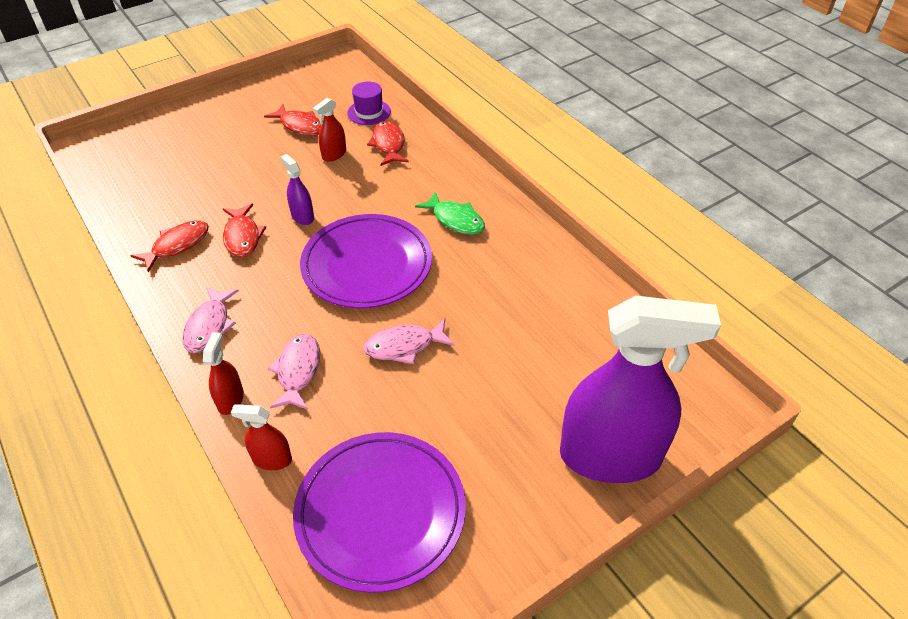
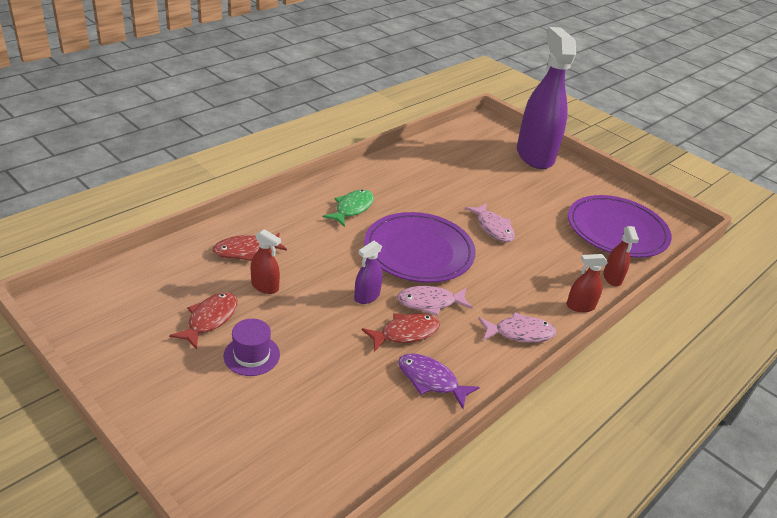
camera: 105 degrees left, 10 degrees down
(177, 245) = (431, 380): red fish -> purple fish
(298, 371) = (538, 276): pink fish -> pink fish (430, 303)
(369, 112) = (184, 268): purple hat -> purple hat (251, 355)

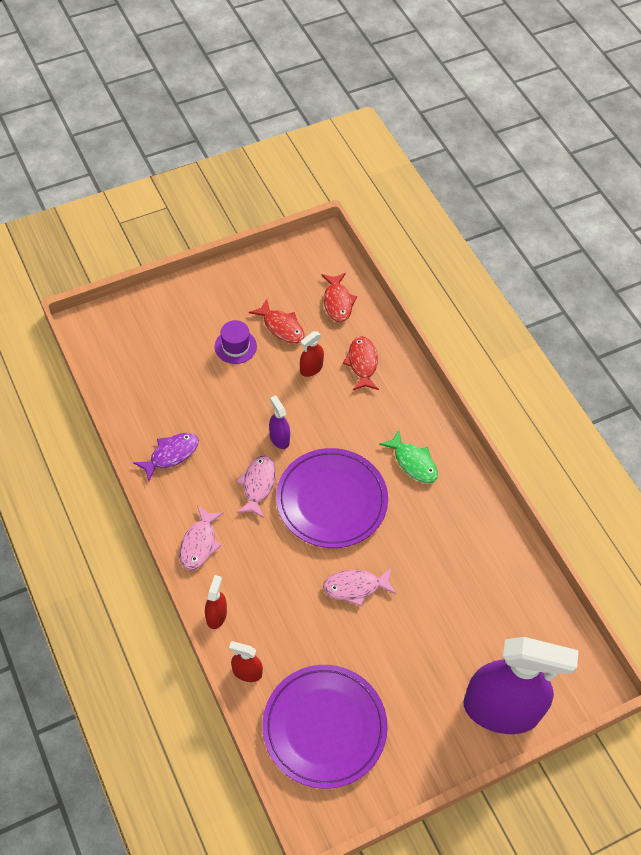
camera: 110 degrees right, 20 degrees up
(405, 333) = (227, 453): red fish -> red fish (337, 302)

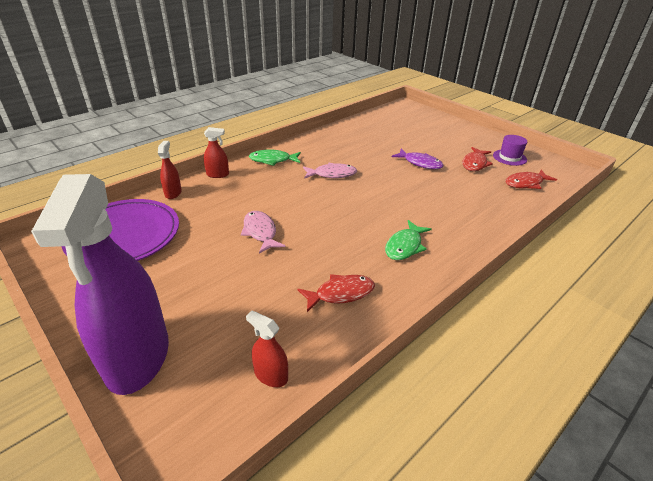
camera: 75 degrees right, 20 degrees down
(171, 455) = (335, 141): purple fish -> purple fish (420, 163)
(199, 543) = (273, 160): pink fish -> green fish
(235, 346) = (439, 149): purple hat -> purple hat (509, 157)
(279, 438) = (378, 177): purple spray bottle -> none
(311, 368) = (451, 181): red spray bottle -> red spray bottle (271, 375)
(331, 500) = (338, 208): purple plate -> none
(362, 363) = (481, 203): red fish -> red fish (341, 294)

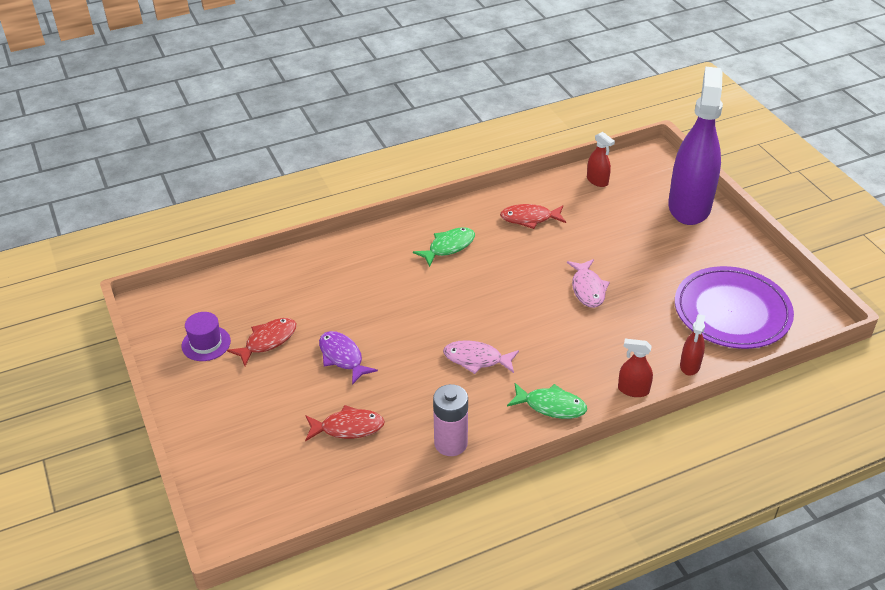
camera: 160 degrees left, 5 degrees up
(326, 139) = (450, 443): none -> pink battery
(526, 183) = (240, 295): red fish -> red fish (348, 427)

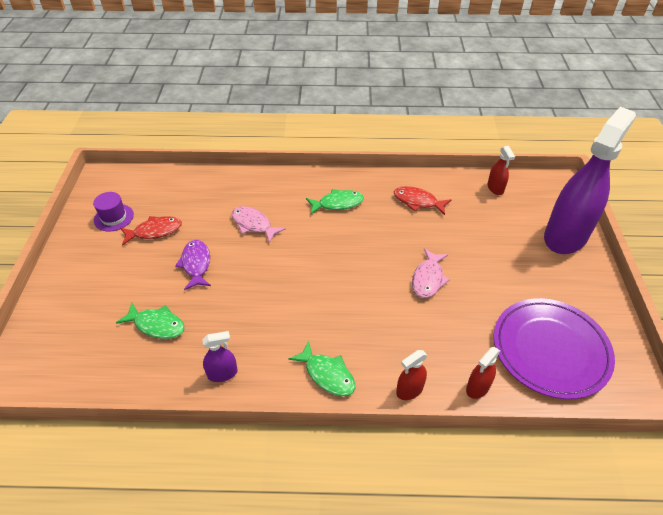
camera: 25 degrees right, 5 degrees up
(348, 427) = (157, 325): red fish -> green fish
(450, 443) = (222, 373): pink battery -> purple spray bottle
(476, 359) = (295, 306): pink fish -> pink fish (253, 224)
(633, 390) = (409, 390): red spray bottle -> red spray bottle turned 75 degrees counterclockwise

